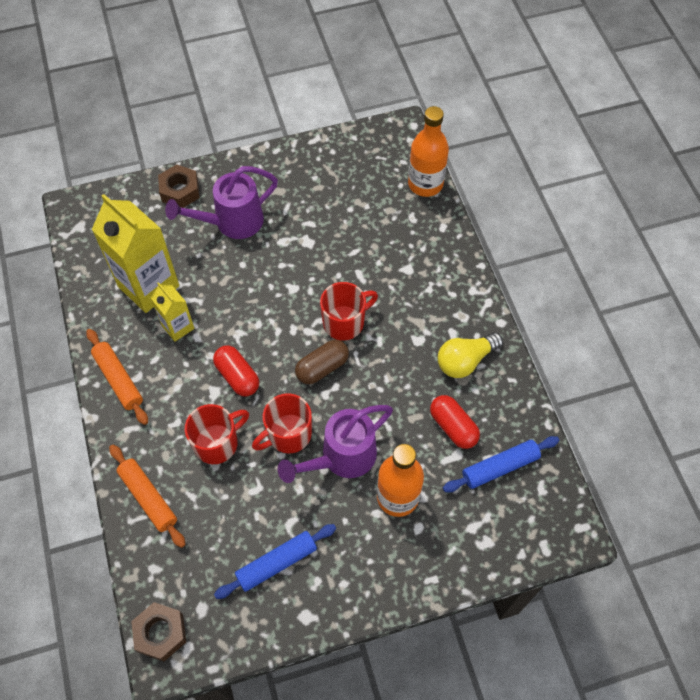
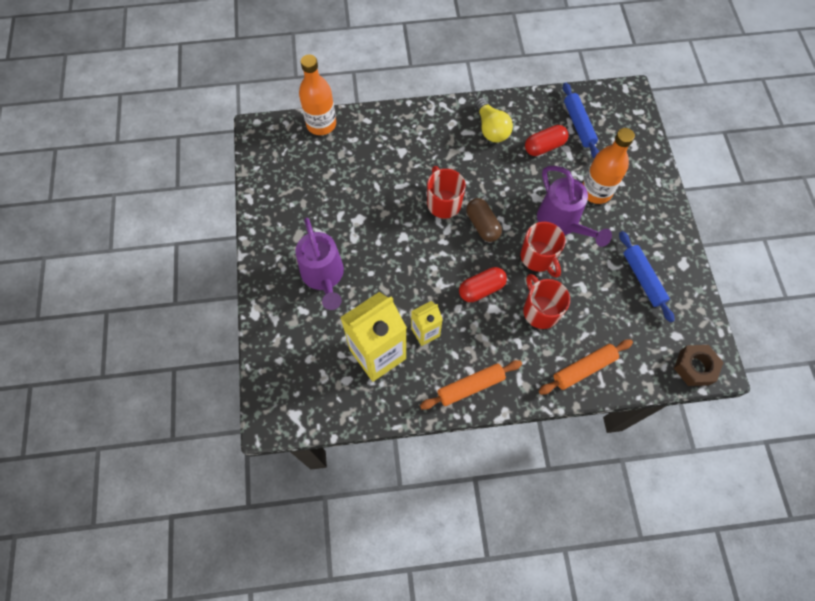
camera: 80 degrees left, 5 degrees up
(180, 191) = (276, 318): brown nut -> none

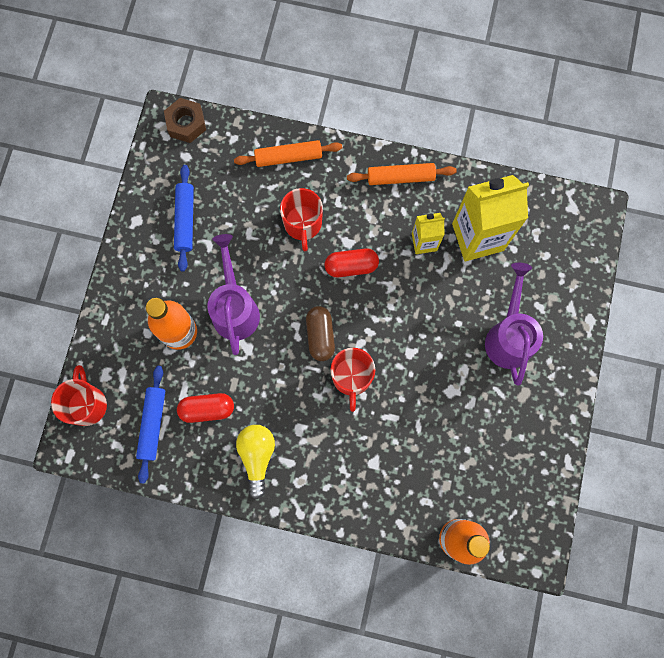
camera: 160 degrees left, 10 degrees up
(538, 257) = (278, 279): red mug -> red mug (87, 404)

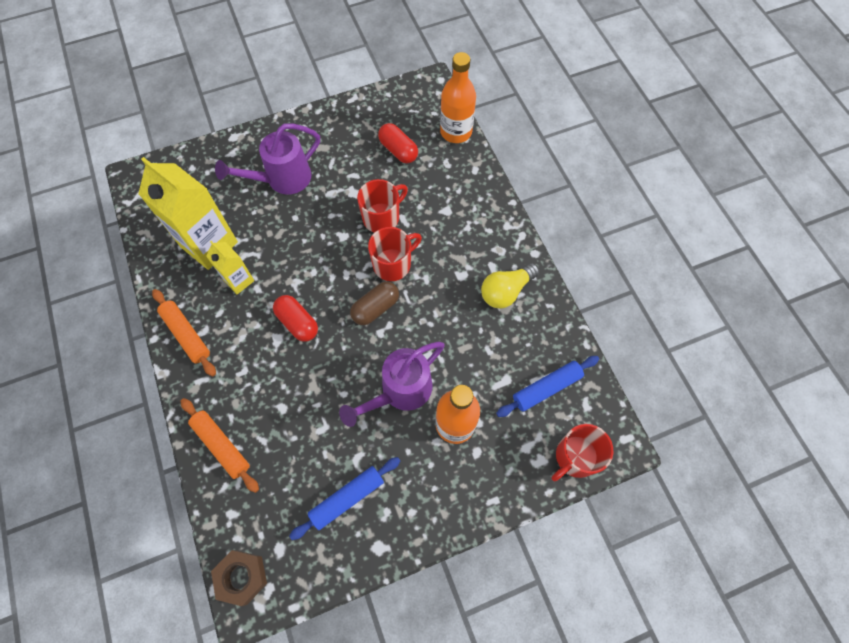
camera: 125 degrees left, 10 degrees down
(207, 409) = (500, 354): red capsule -> red capsule (398, 150)
(303, 224) = (283, 387): red mug -> red mug (382, 217)

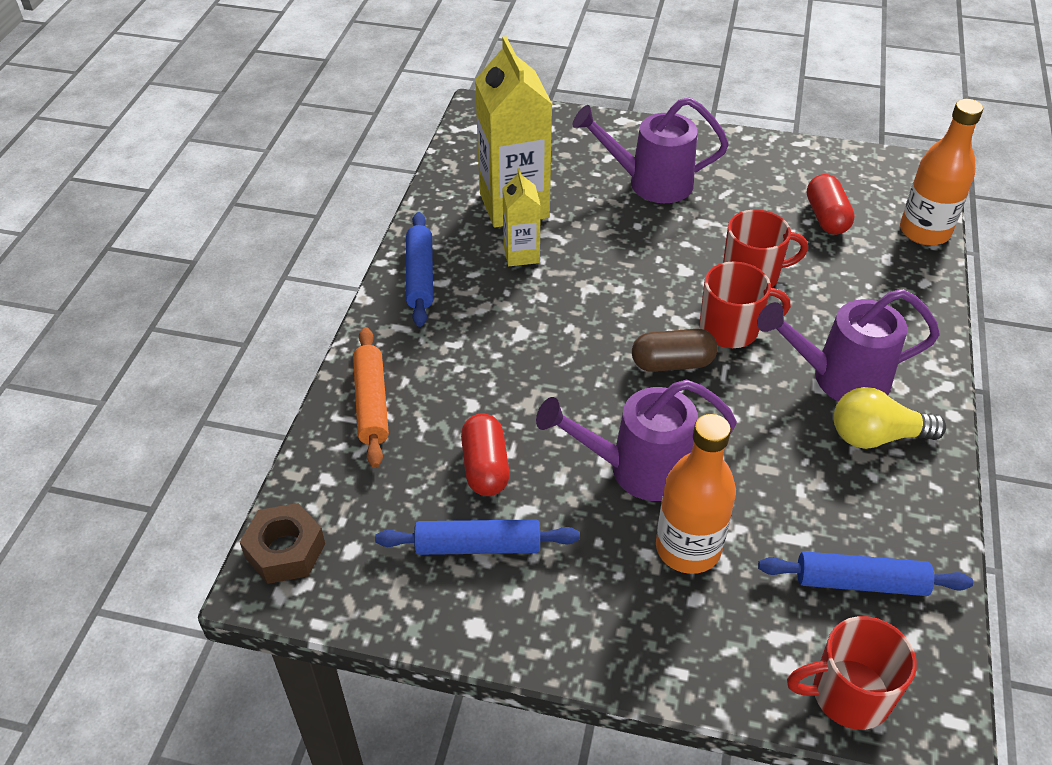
camera: 35 degrees right, 20 degrees down
(187, 334) = (420, 276): orange rolling pin -> blue rolling pin
(297, 322) = (559, 329): red capsule -> red capsule (485, 467)
(467, 263) = (839, 378): none -> purple watering can

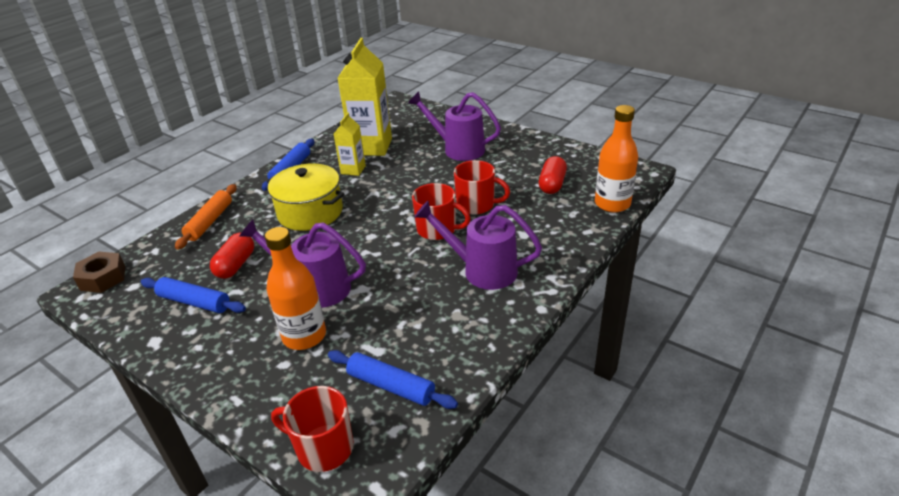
camera: 25 degrees right, 10 degrees down
(520, 346) = (310, 212): none -> yellow pot
(672, 363) = (386, 239): brown capsule -> none
(876, 436) = (477, 307): yellow light bulb -> none

